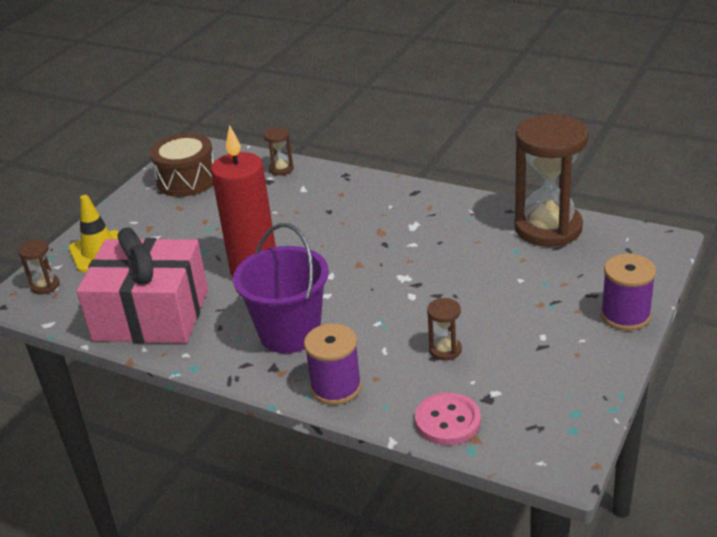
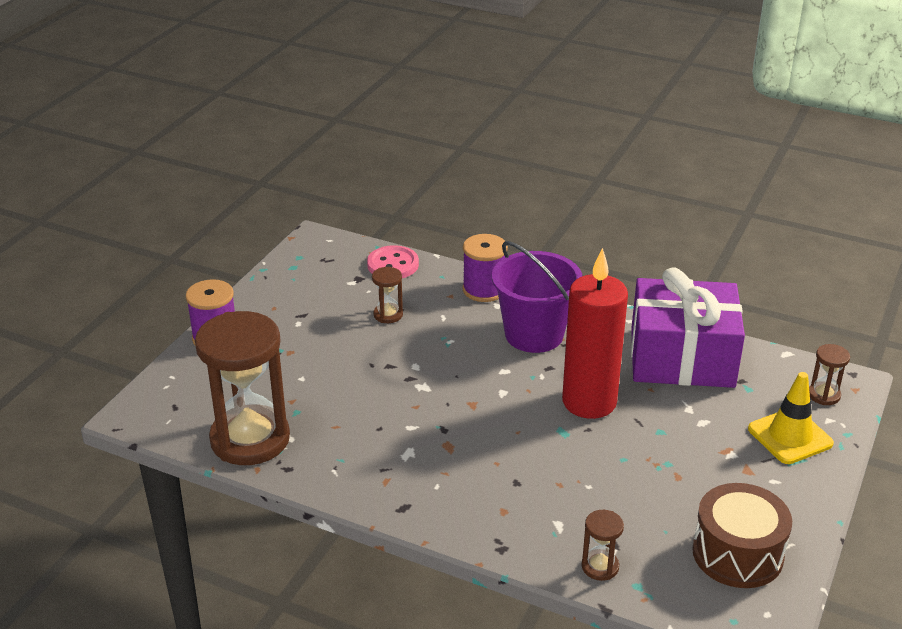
camera: 175 degrees right, 0 degrees up
(151, 315) = (682, 357): pink gift -> purple gift

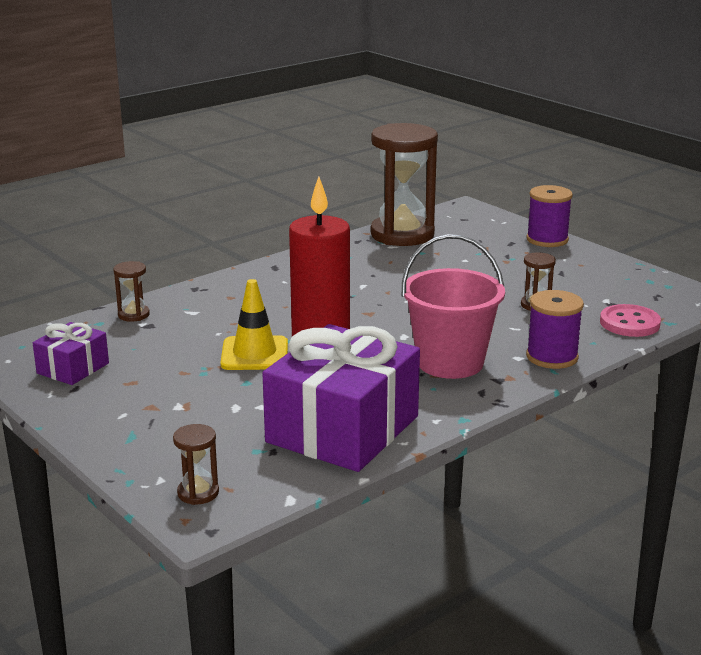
camera: 115 degrees right, 10 degrees down
(534, 334) = (450, 362): purple bucket -> pink bucket
(737, 553) = (73, 368): brown drum -> purple gift
(790, 436) = (164, 445): yellow traffic cone -> yellow traffic cone (254, 354)

